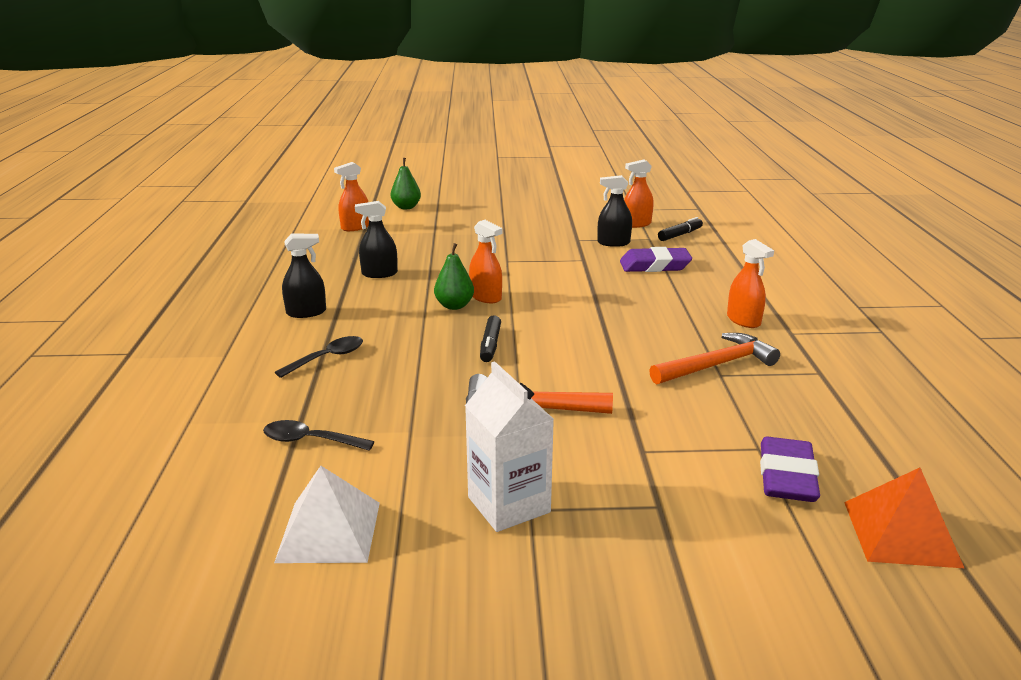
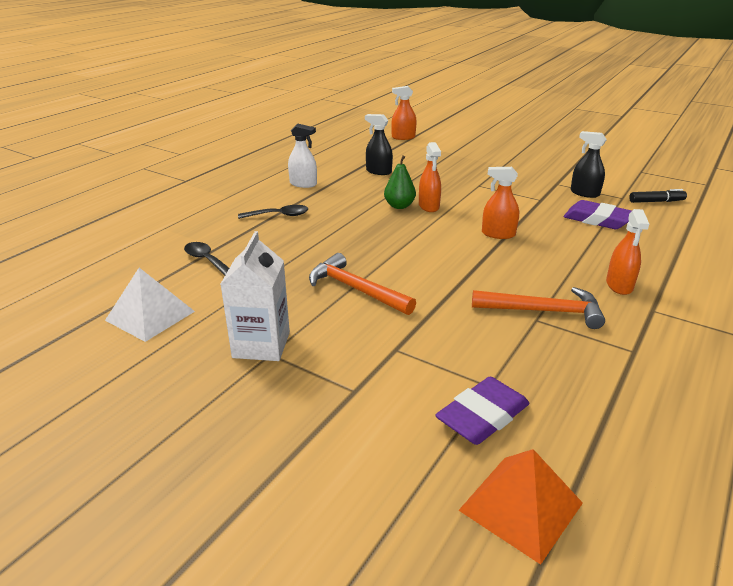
camera: 35 degrees right, 5 degrees up
(306, 312) = (303, 184): black spray bottle -> white spray bottle
(406, 207) = (455, 131): green pear -> none
(490, 345) = (388, 239): black marker -> none
(636, 224) = (626, 183): orange spray bottle -> orange spray bottle (498, 234)

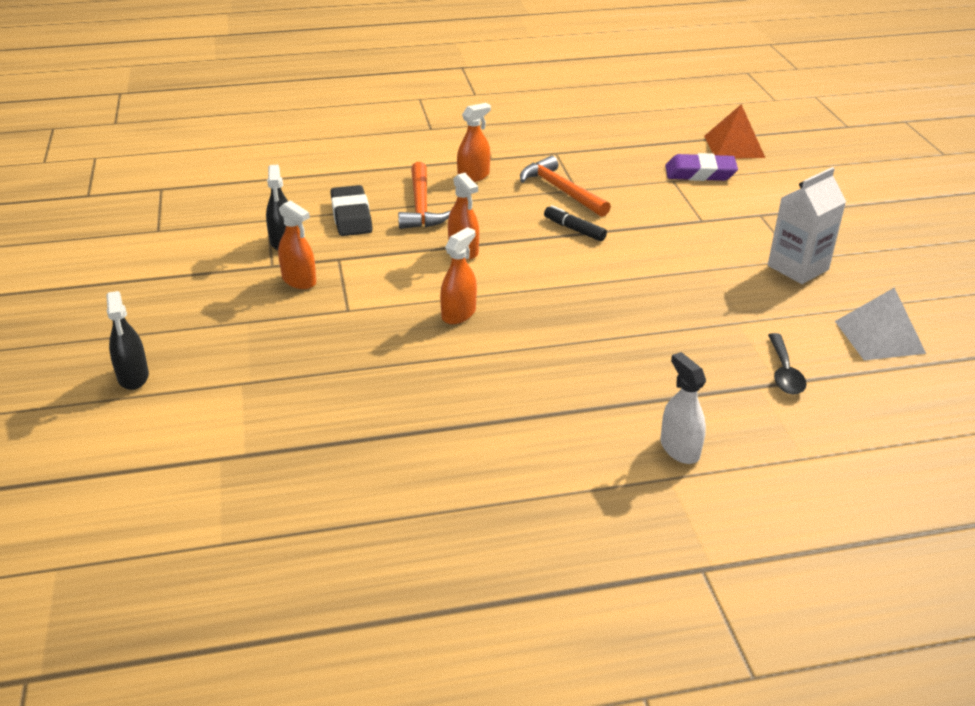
camera: 135 degrees left, 5 degrees up
(279, 215) = (640, 397): black spoon -> none
(303, 184) = (538, 442): white spray bottle -> white spray bottle (679, 449)
(356, 289) = (672, 270): orange hammer -> orange hammer (421, 206)
(378, 171) = (405, 405): black spray bottle -> black spray bottle (133, 376)
(399, 206) = (487, 332): green pear -> none
(403, 137) = (216, 469): orange spray bottle -> orange spray bottle (299, 280)
(597, 220) = (351, 216): purple eraser -> black eraser
(656, 201) = (255, 201): black marker -> black marker (574, 229)

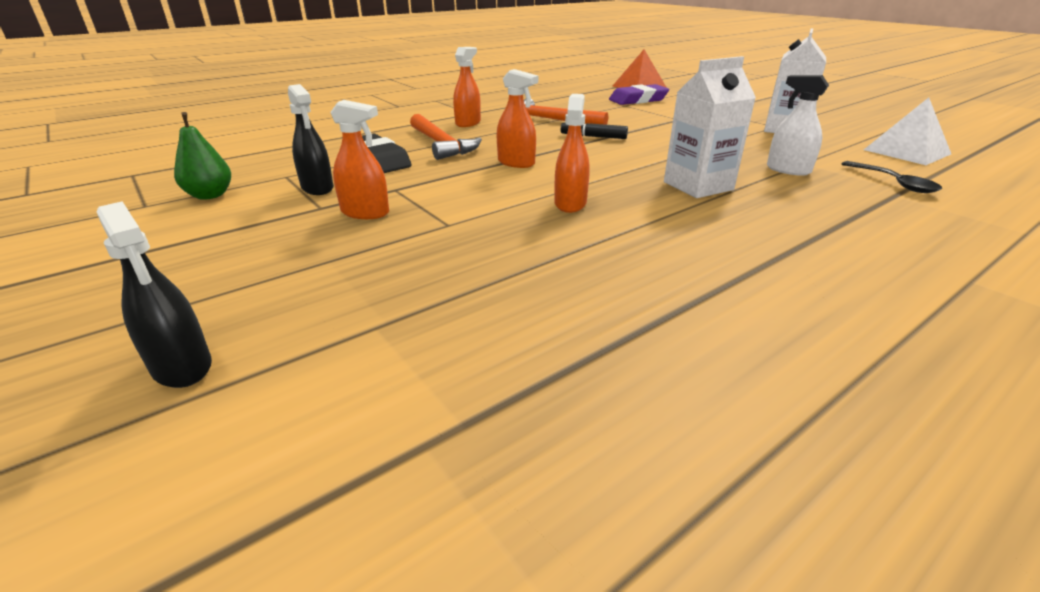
camera: 25 degrees left, 5 degrees down
(204, 230) = (210, 195): none -> green pear
(590, 324) = (698, 186): none -> white carton
(679, 449) = (931, 254): white spray bottle -> white spray bottle (788, 170)

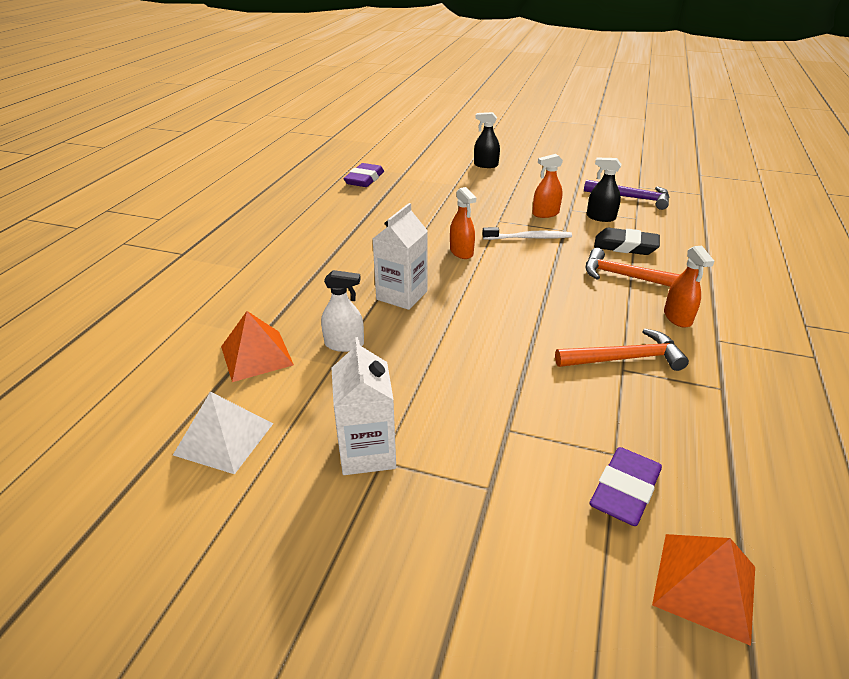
camera: 145 degrees right, 5 degrees up
(210, 195) = (631, 198): green pear -> purple hammer
(456, 194) = (529, 238): none -> white toothbrush
(516, 163) = (543, 276): orange spray bottle -> none
(584, 472) = (364, 179): none -> purple eraser
(593, 137) = (542, 338): black marker -> none
(894, 183) = (256, 355): black spoon -> orange pyramid

